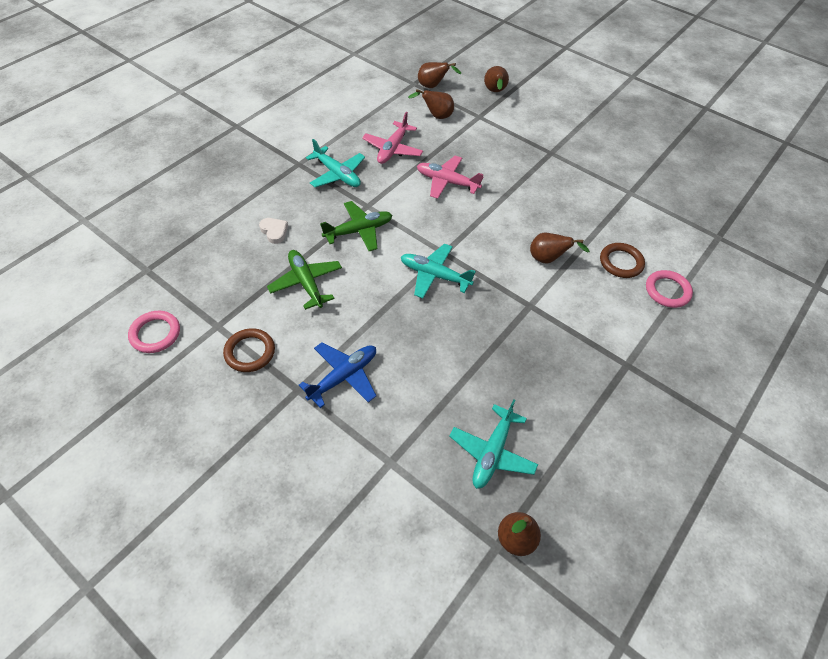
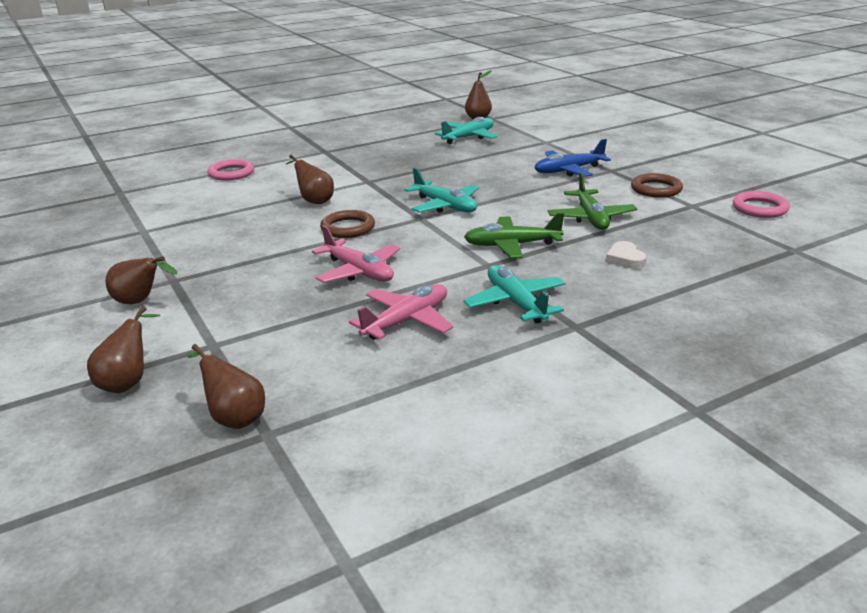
camera: 155 degrees left, 25 degrees down
(436, 116) = (287, 358): brown pear -> brown pear (140, 302)
(621, 262) = (245, 191): brown ring -> brown ring (348, 228)

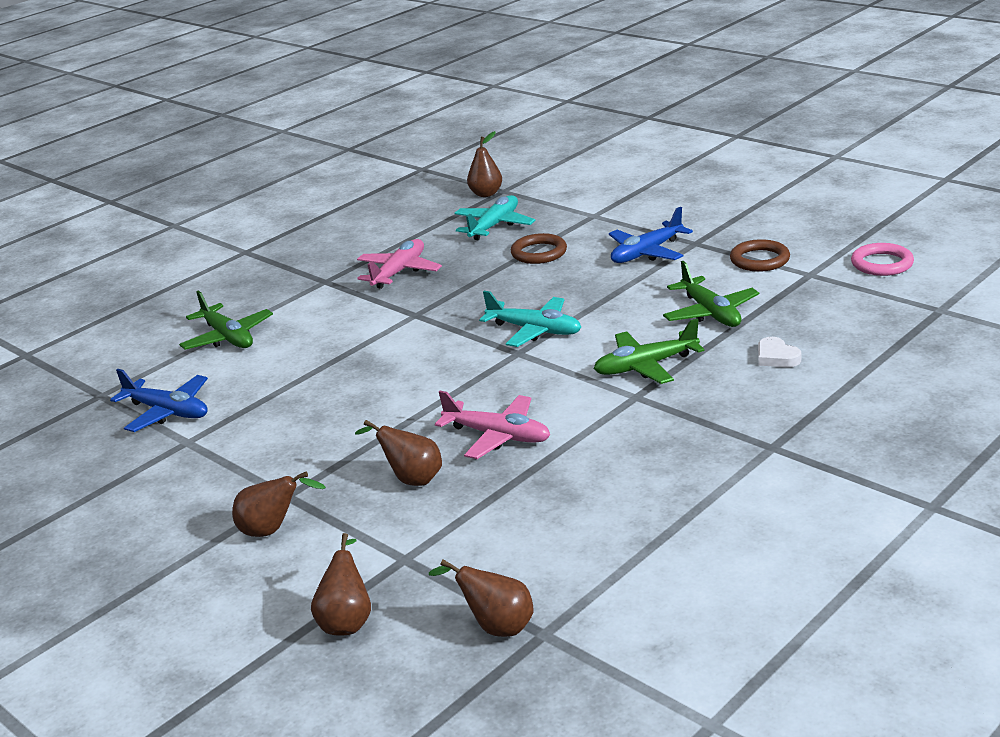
camera: 15 degrees left, 0 degrees up
(149, 210) = (167, 412): none -> blue plane
(231, 173) = (228, 337): pink ring -> green plane
(314, 201) = (370, 355): brown pear -> brown pear (411, 479)
(348, 228) = (441, 383): brown ring -> brown ring (539, 253)
(407, 321) = (595, 482): pink plane -> pink plane (399, 272)
(516, 303) = (695, 434): turquoise plane -> none

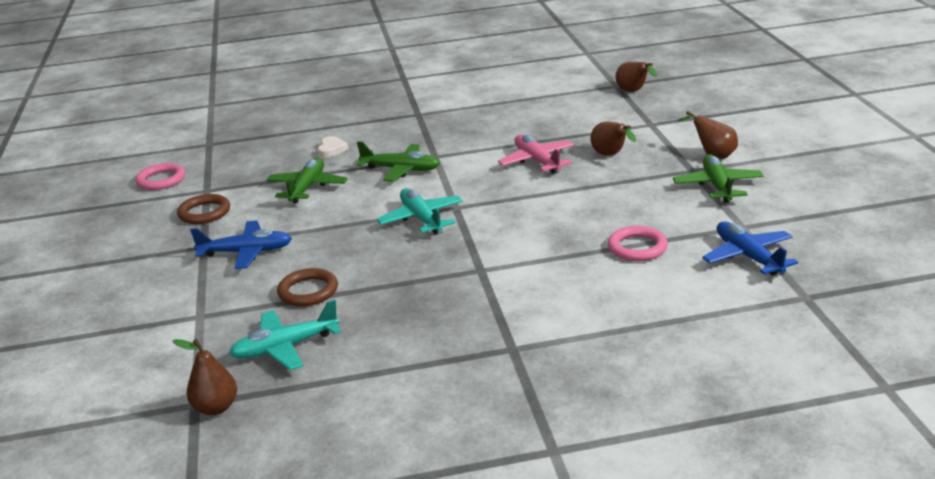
camera: 145 degrees left, 0 degrees up
(228, 337) = (656, 315): green plane -> green plane (717, 186)
(285, 382) = (637, 247): none -> pink ring
(347, 621) = (700, 110): brown pear -> none
(399, 272) = (437, 326): pink plane -> none

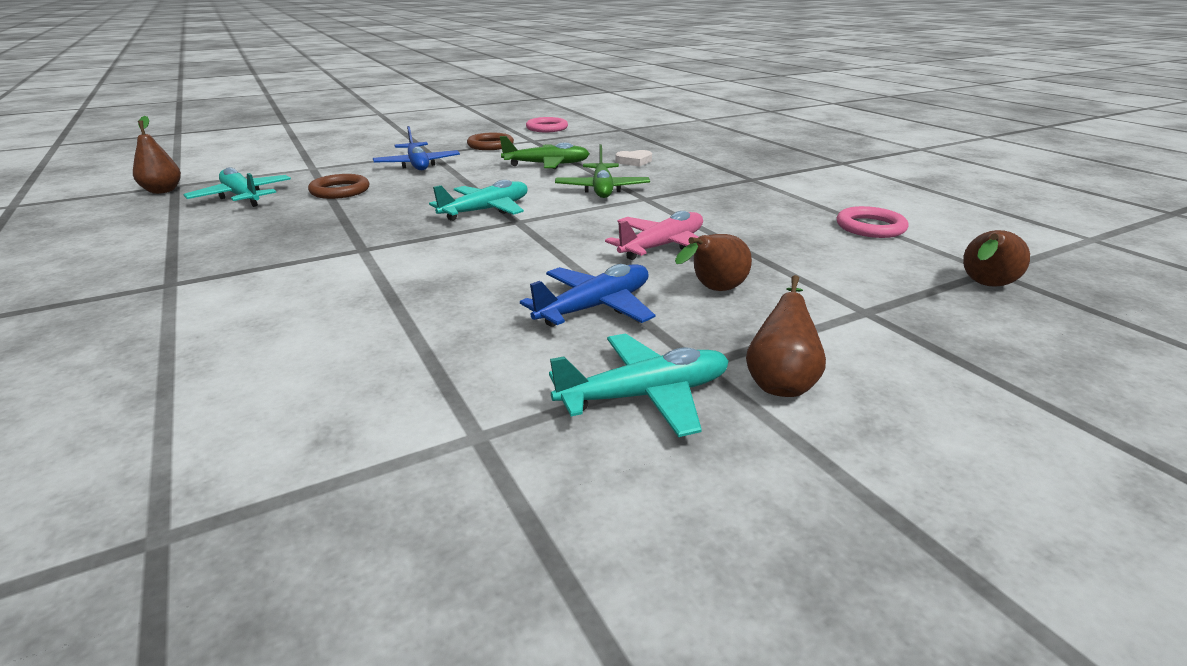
camera: 70 degrees right, 0 degrees up
(637, 247) = (403, 337): pink ring -> pink ring (870, 227)
(717, 186) = (645, 396): green plane -> turquoise plane
(748, 256) = (352, 449): blue plane -> blue plane (595, 307)

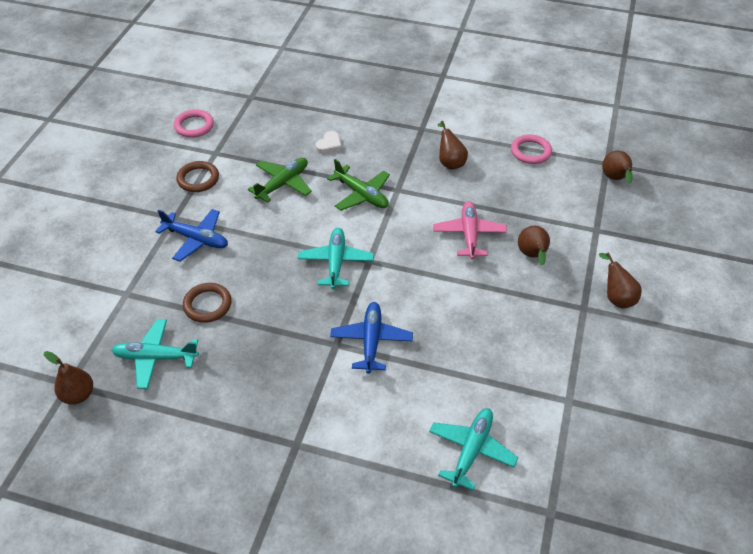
camera: 45 degrees left, 20 degrees up
(595, 307) = (506, 303): blue plane -> blue plane (371, 341)
(645, 396) = (589, 339): turquoise plane -> turquoise plane (471, 450)
(742, 202) = (450, 162): none -> brown pear

